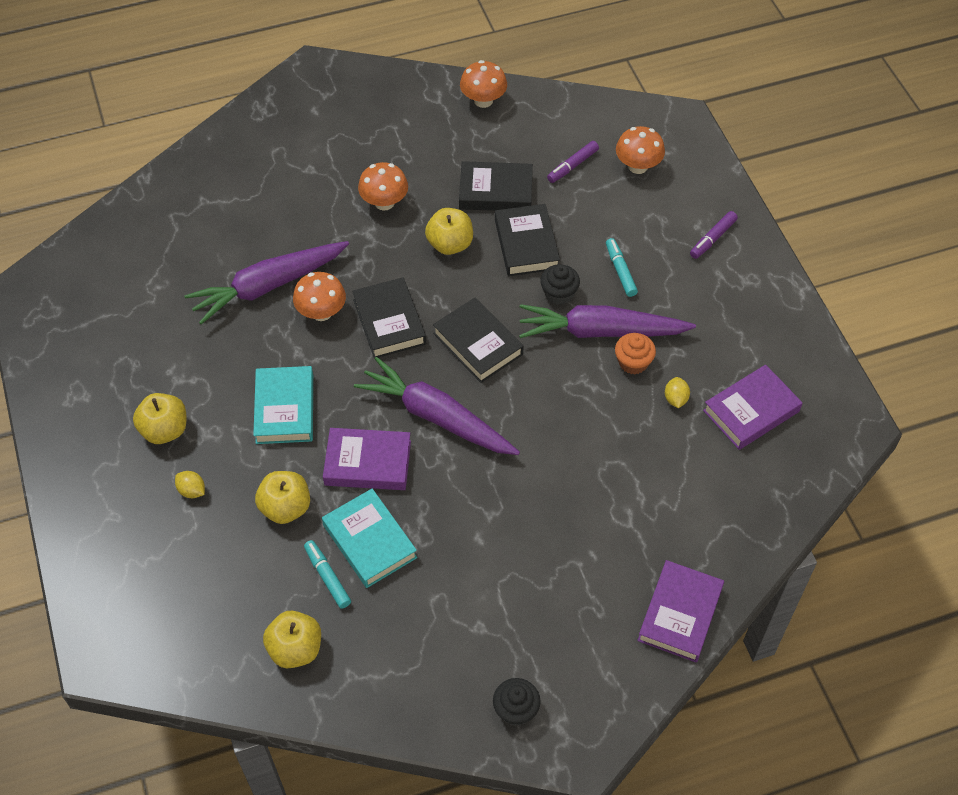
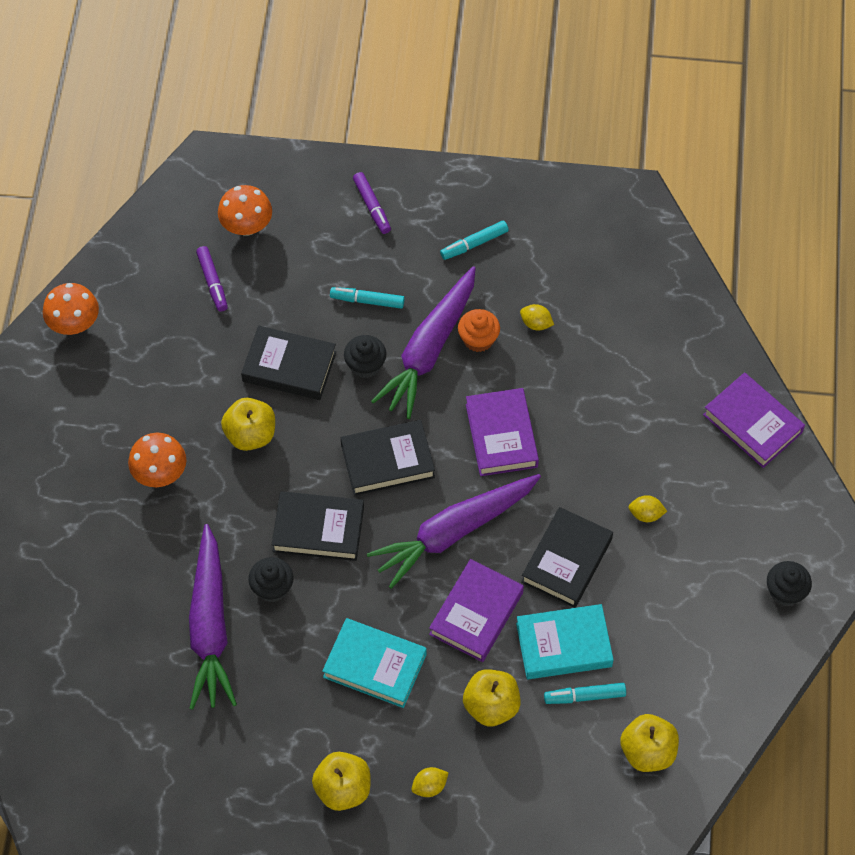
camera: 65 degrees left, 5 degrees up
(321, 312) = (272, 587): orange mushroom -> black cupcake
(495, 191) = (205, 365): black book -> black book (566, 560)
(533, 558) = (646, 514): none -> yellow lemon
(725, 323) = (474, 244): none -> turquoise marker
(751, 411) = (579, 271): purple book -> purple book (501, 435)

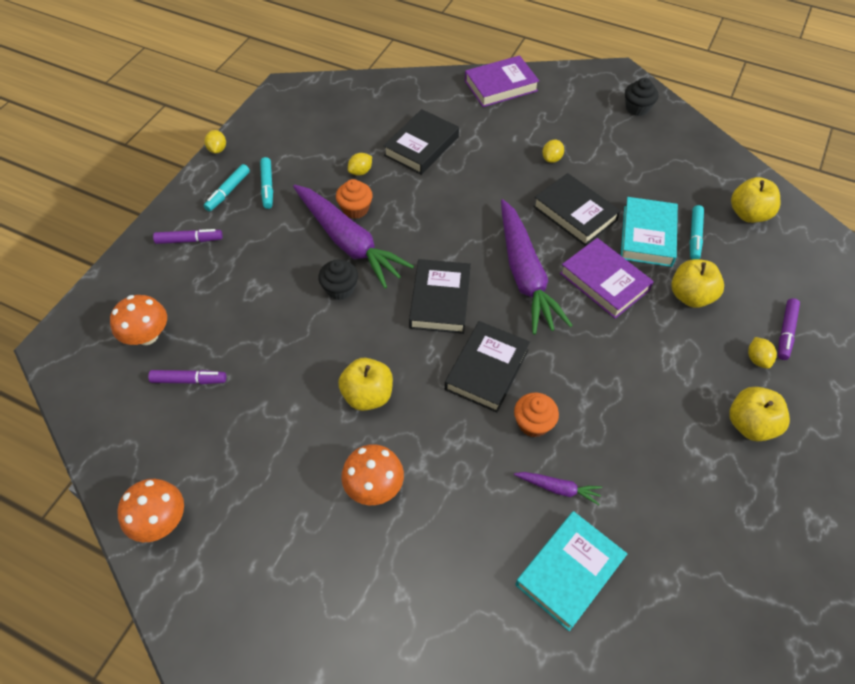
camera: 70 degrees left, 5 degrees down
(210, 626) = (558, 488): purple carrot -> purple carrot, size x0.44
(272, 587) = (533, 423): black cupcake -> orange cupcake
(289, 366) = (312, 344): black book -> black book (421, 146)
(367, 301) = (278, 269): turquoise marker -> turquoise marker (228, 191)
(374, 666) = (634, 366): turquoise book -> turquoise book (569, 572)
(478, 812) = (785, 332): none -> purple marker
(501, 435) = (449, 220): purple book -> none
(507, 173) = (217, 149): none -> yellow lemon

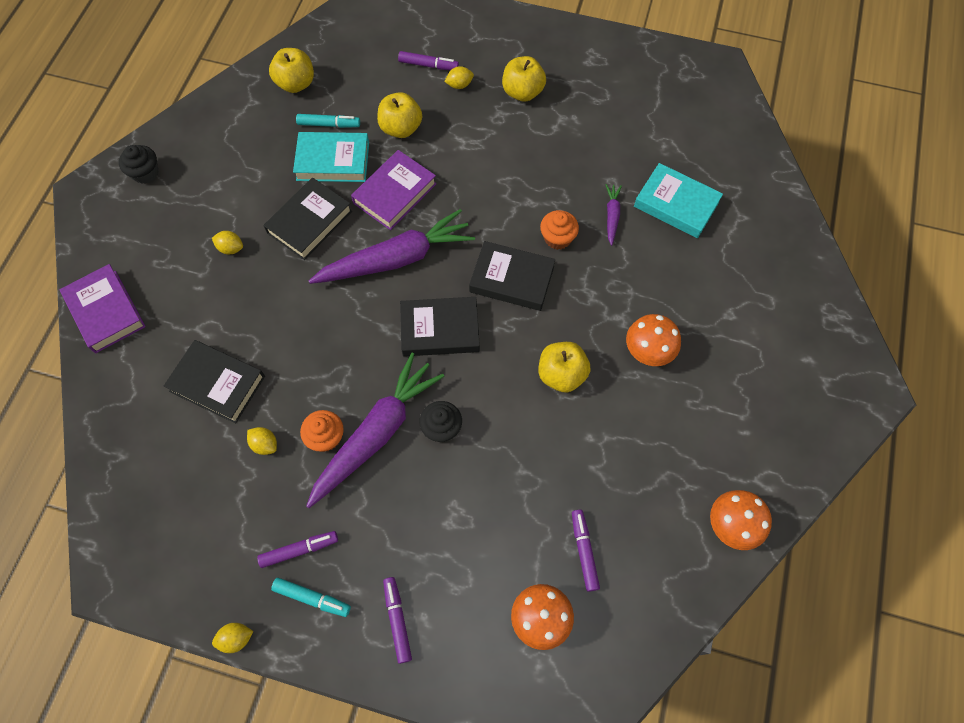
camera: 100 degrees left, 10 degrees up
(267, 187) = (299, 550): turquoise marker -> purple marker

